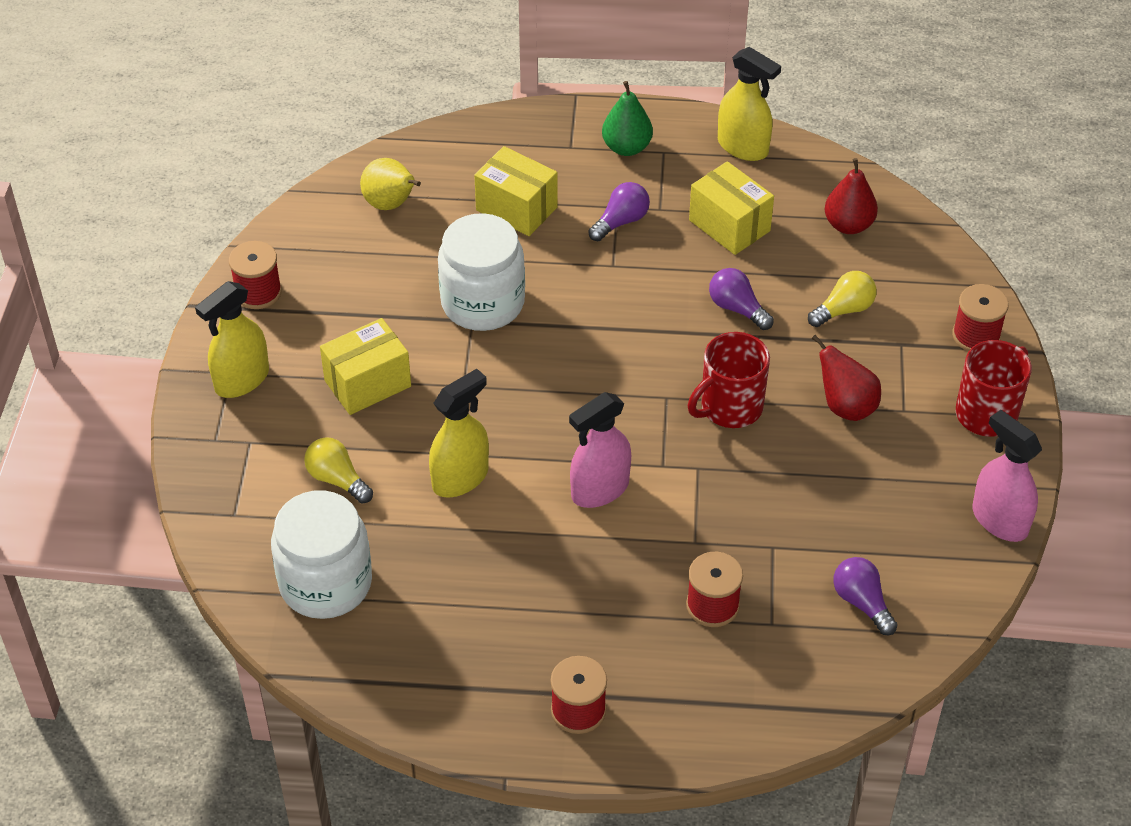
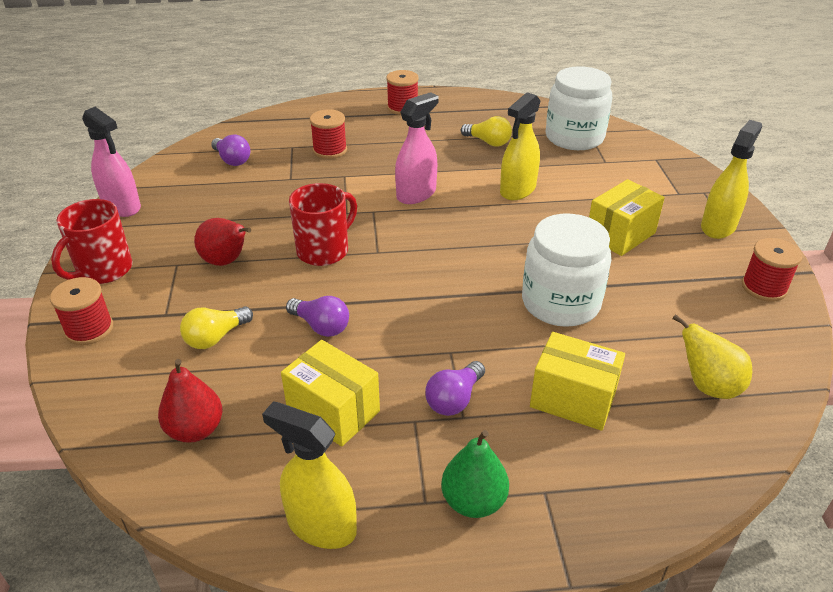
camera: 170 degrees right, 10 degrees down
(337, 479) = (602, 181): yellow light bulb -> yellow light bulb (488, 142)

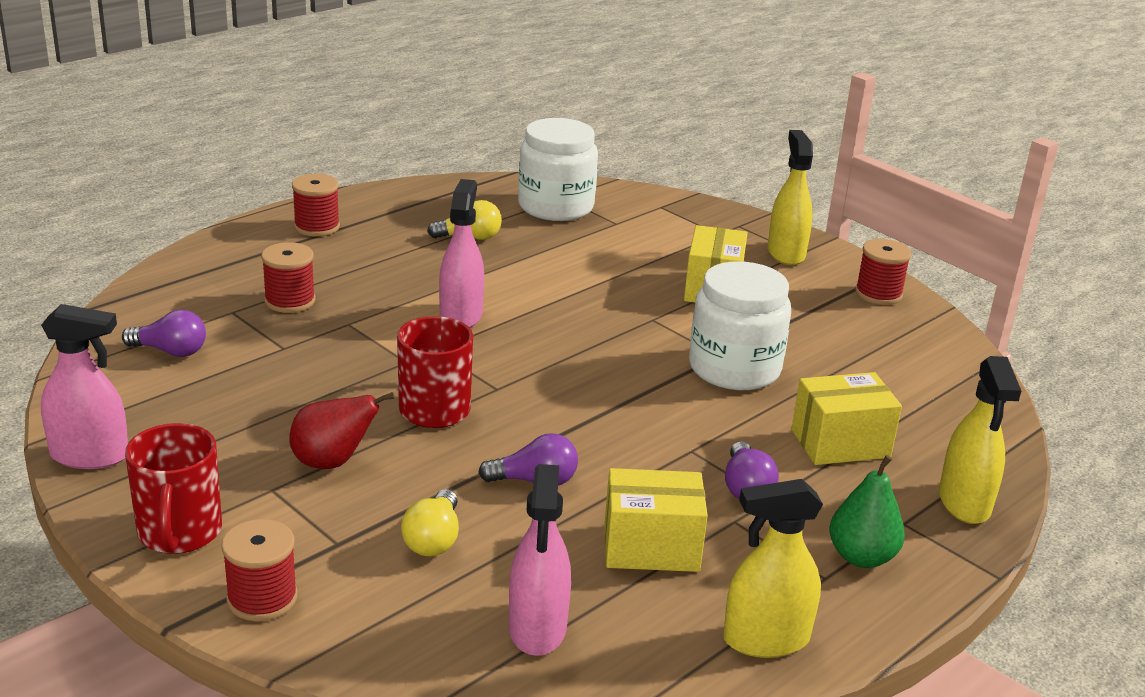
camera: 40 degrees left, 10 degrees down
(195, 430) = (537, 628): red pear -> pink spray bottle
(517, 190) = (564, 278): yellow spray bottle -> yellow spray bottle (964, 503)
(708, 386) = (925, 389): yellow pear -> none

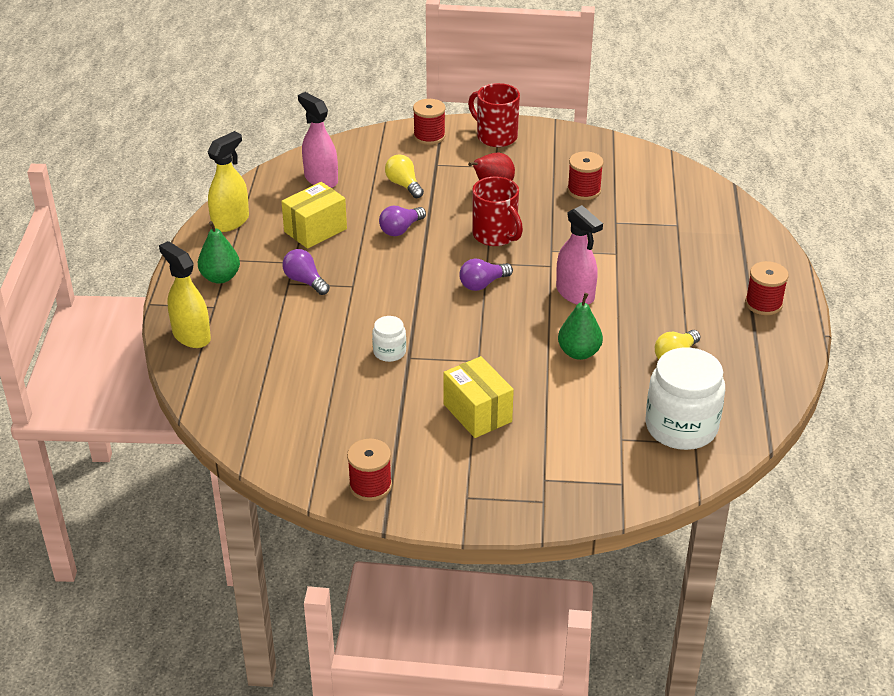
camera: 140 degrees right, 10 degrees up
(90, 456) = (582, 138): pink spray bottle -> none
(171, 351) = (654, 190): purple light bulb -> purple light bulb (482, 284)
(290, 301) = (667, 247): red spool -> red spool (584, 190)
(547, 278) = (579, 353): none -> green pear
(734, 368) = (389, 352): white jar -> white jar, size x0.48
(786, 253) = (475, 489): yellow spray bottle -> none
(840, 444) = (283, 335): yellow box -> none

